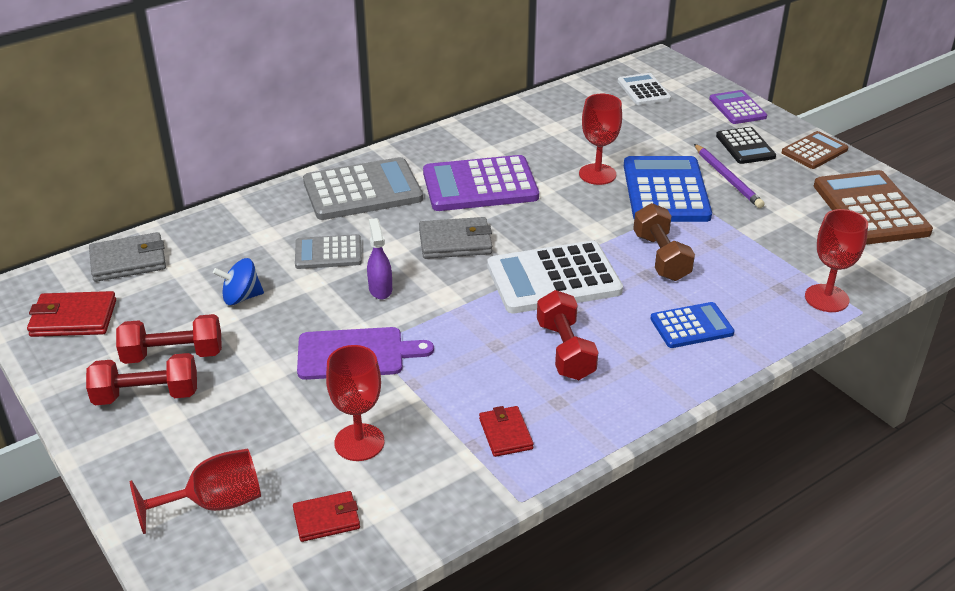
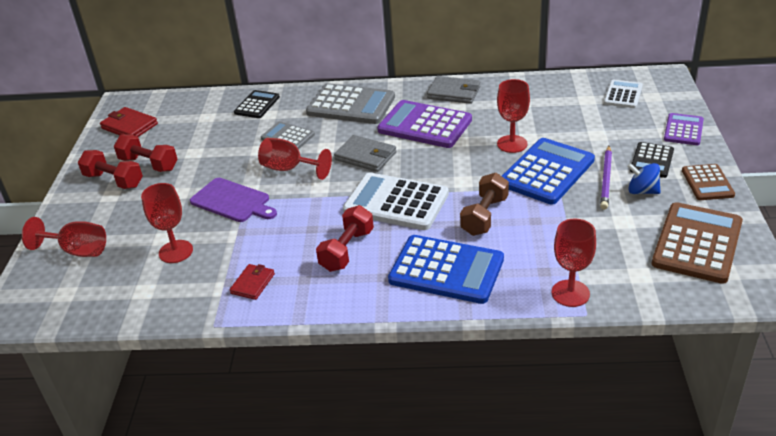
camera: 40 degrees right, 0 degrees up
(128, 261) = (187, 104): grey wallet -> grey wallet (454, 93)
(235, 229) = (257, 105): none -> black calculator
(241, 297) = (215, 145): blue spinning top -> blue spinning top (642, 191)
(326, 519) = (113, 284): red wallet -> none
(380, 289) = (289, 169): purple spray bottle -> red goblet
(691, 326) = (446, 270): blue calculator -> blue calculator, size x1.76
(814, 151) = (707, 183): brown calculator -> brown calculator turned 90 degrees clockwise

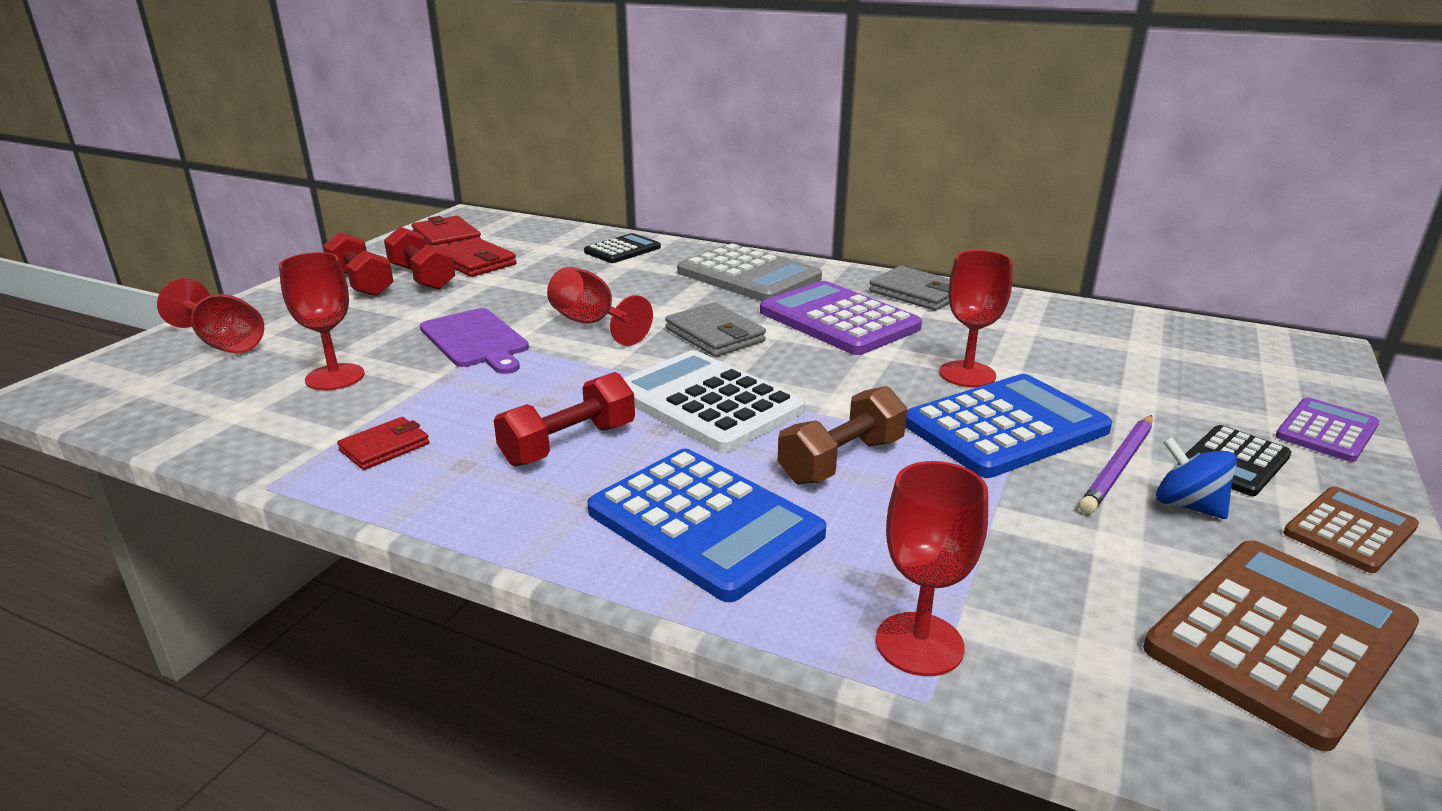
camera: 20 degrees right, 10 degrees down
(170, 142) = (475, 262): none -> red wallet
(288, 136) = (627, 289): grey calculator -> none
(623, 95) = (1220, 355): white calculator -> none
(707, 183) = (1350, 530): brown calculator -> brown calculator turned 150 degrees counterclockwise

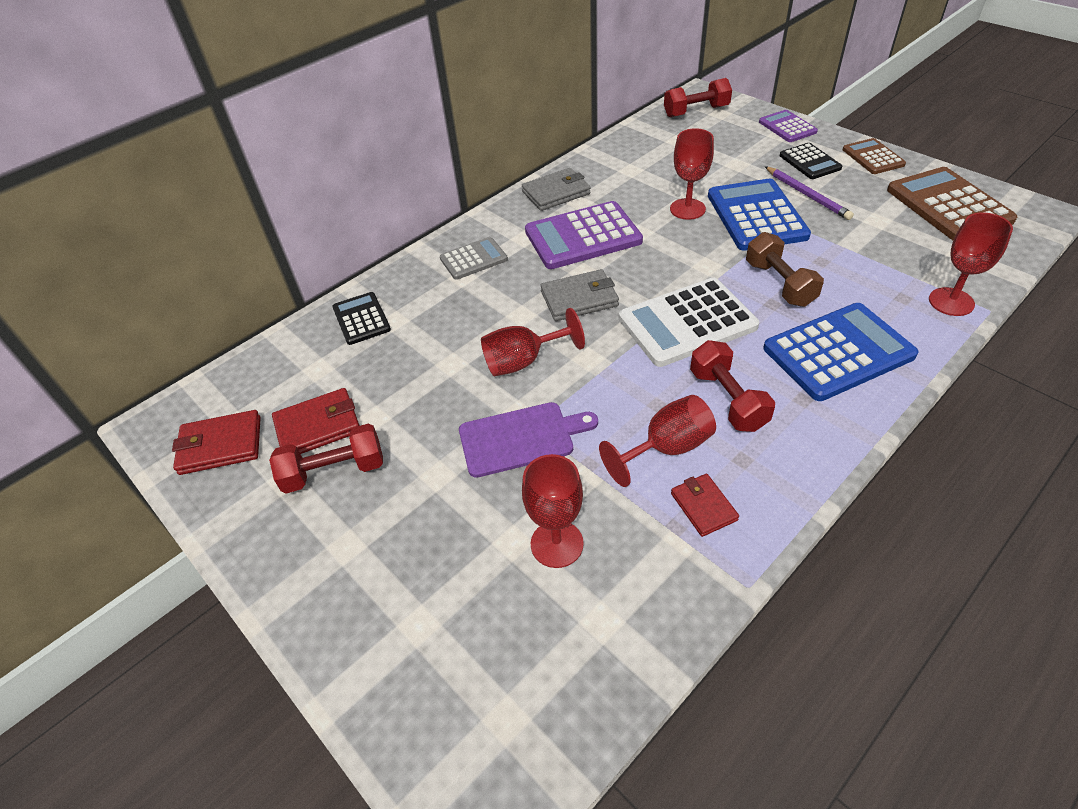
camera: 65 degrees left, 20 degrees up
(224, 343) = (424, 650): red goblet -> red goblet (667, 448)
(362, 283) = (318, 525): red dumbbell -> red dumbbell (696, 111)
(748, 275) = (473, 259): grey calculator -> grey calculator, size x0.57
(1187, 505) = (846, 189): blue spinning top -> none

